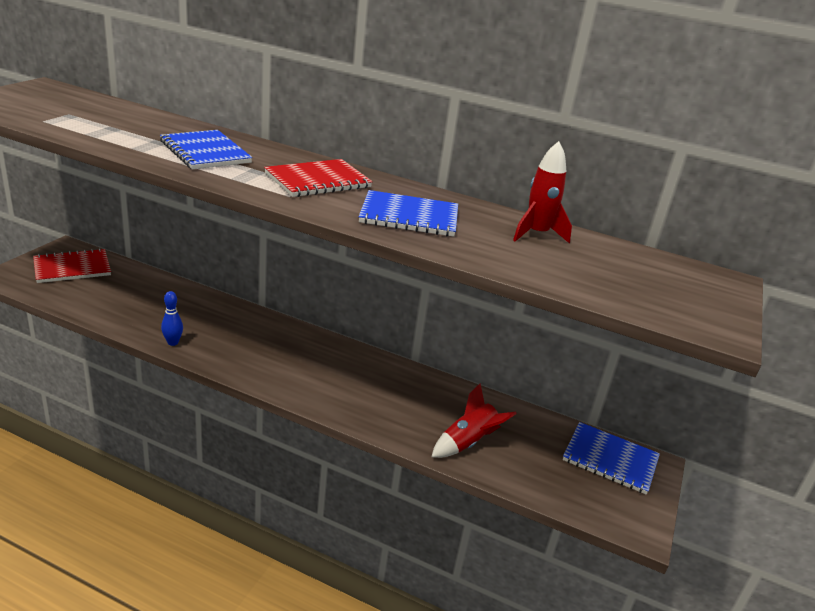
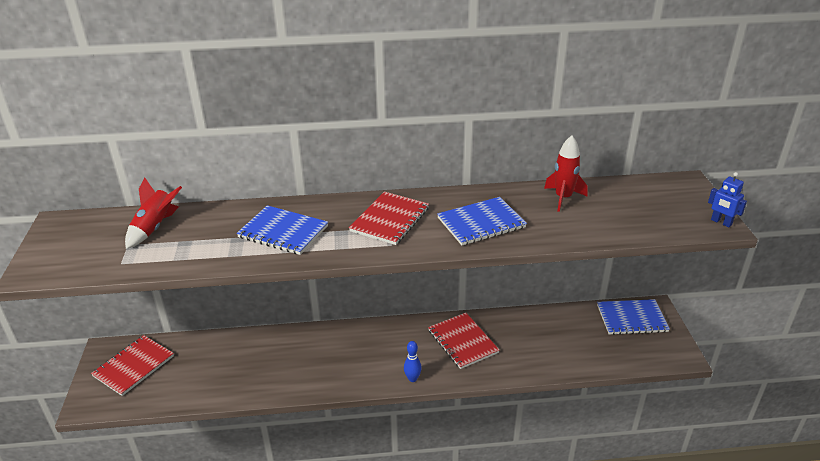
camera: 25 degrees left, 5 degrees up
(173, 342) = (288, 388): blue bowling pin -> blue bowling pin (412, 378)
(383, 387) = (463, 341): none -> red notebook
(468, 442) = (548, 353): red rocket -> red rocket (155, 227)
(724, 328) = (721, 222): none -> blue robot

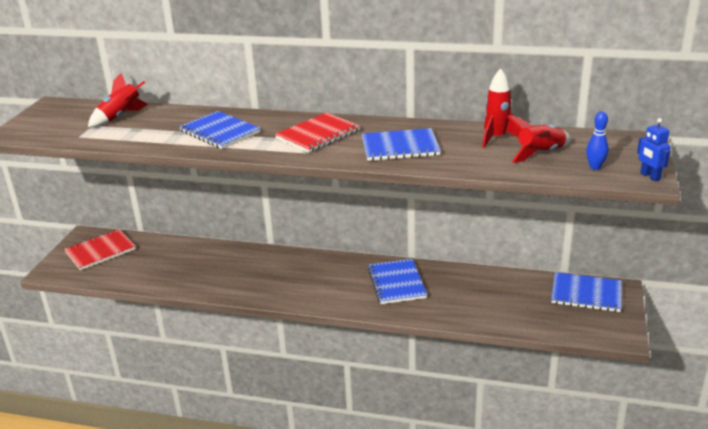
camera: 20 degrees right, 5 degrees down
(412, 378) = (331, 303): blue bowling pin -> blue bowling pin (595, 167)
(463, 341) = (397, 283): red notebook -> blue notebook
(613, 210) = (540, 153): none -> red rocket

